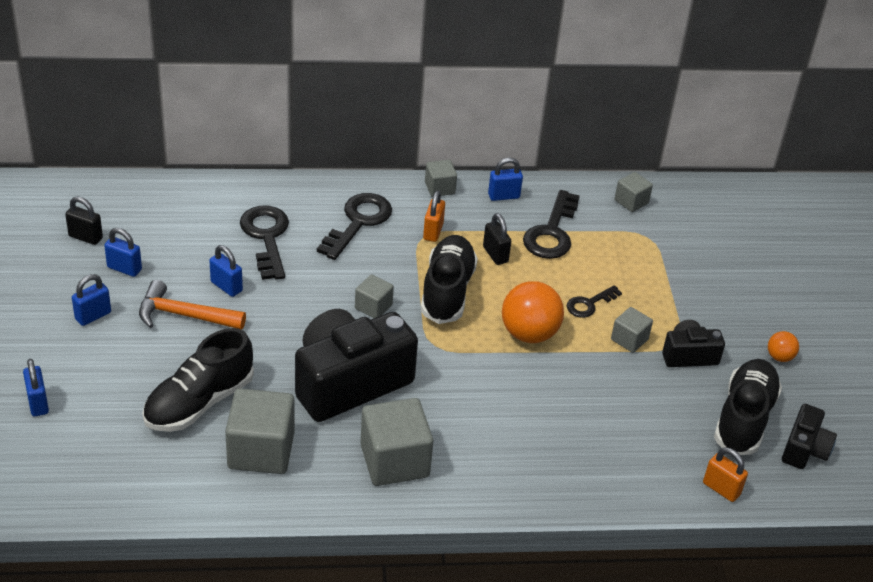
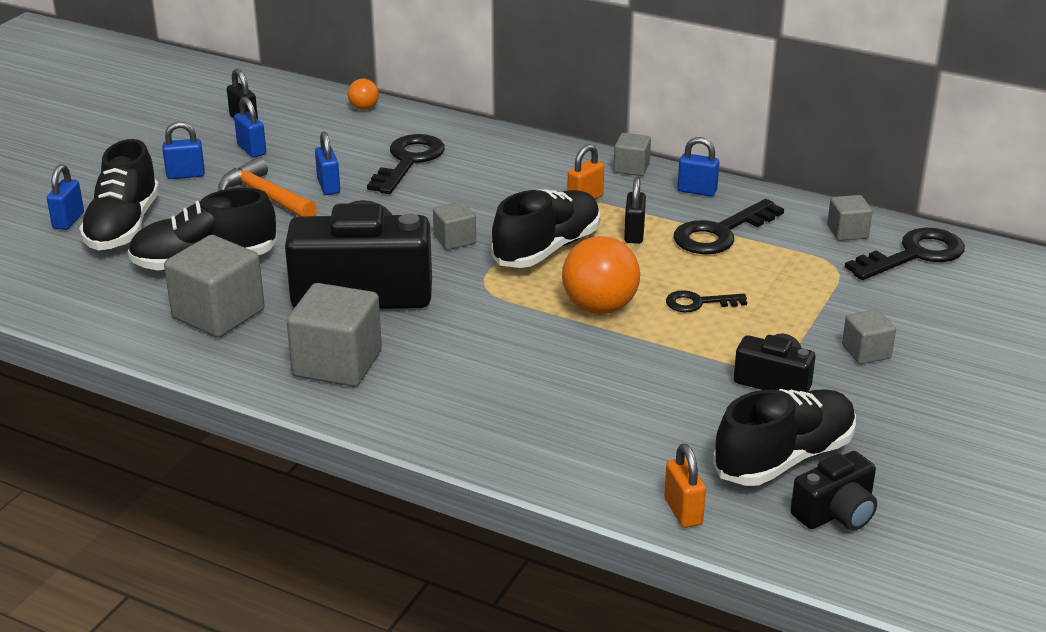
camera: 35 degrees right, 10 degrees down
(94, 392) = (123, 227): none -> black shoe
(358, 222) = (513, 173): black key -> black key (913, 255)
(629, 339) = (714, 346): grey cube -> grey cube (866, 352)
(779, 357) = (895, 418): orange ball -> orange ball (364, 108)

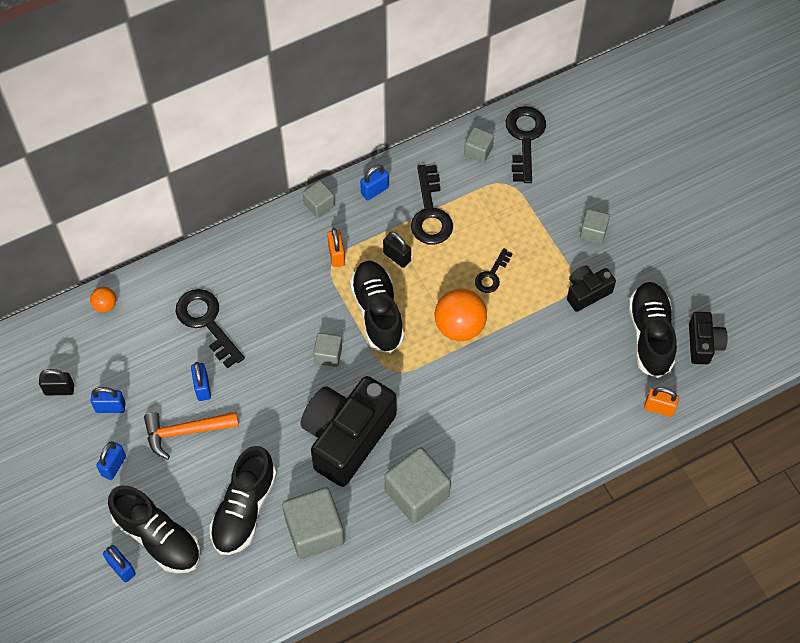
camera: 55 degrees left, 30 degrees up
(328, 186) = (202, 387): blue padlock -> blue padlock turned 60 degrees clockwise

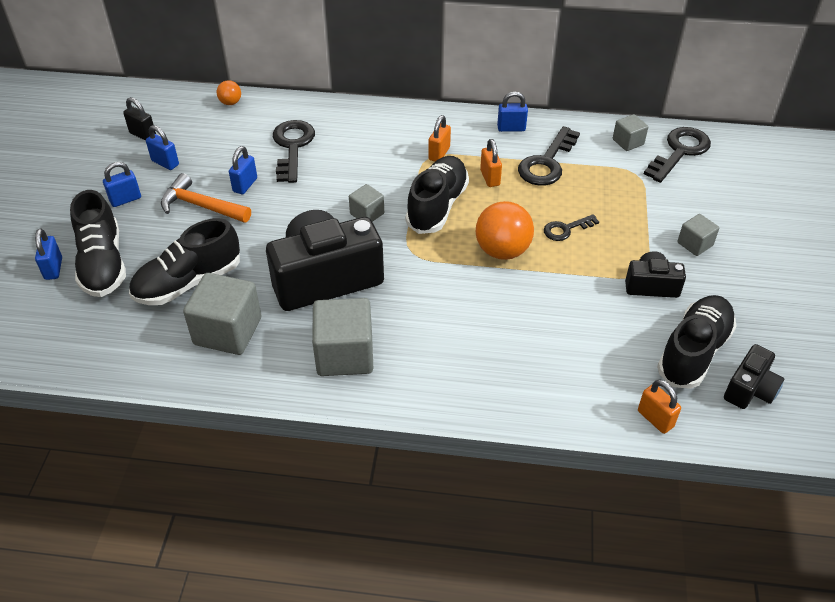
camera: 35 degrees right, 15 degrees down
(319, 205) = (455, 117): grey cube -> none
(397, 257) = (490, 178): black padlock -> orange padlock

